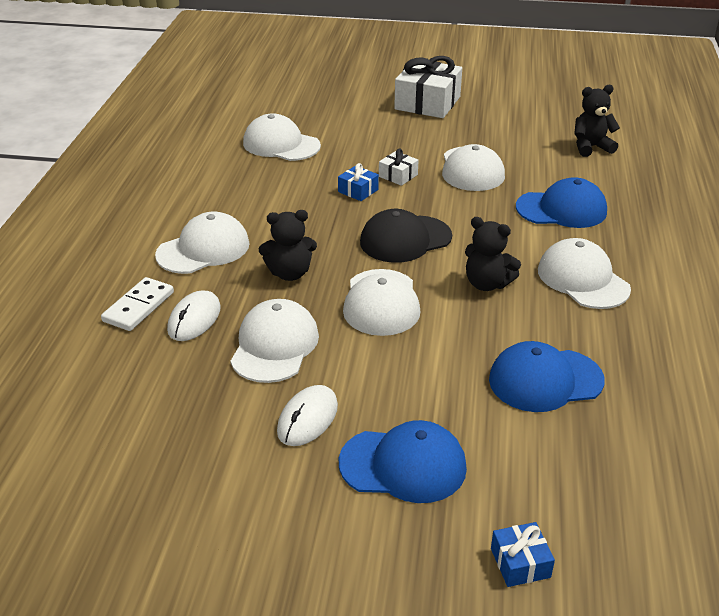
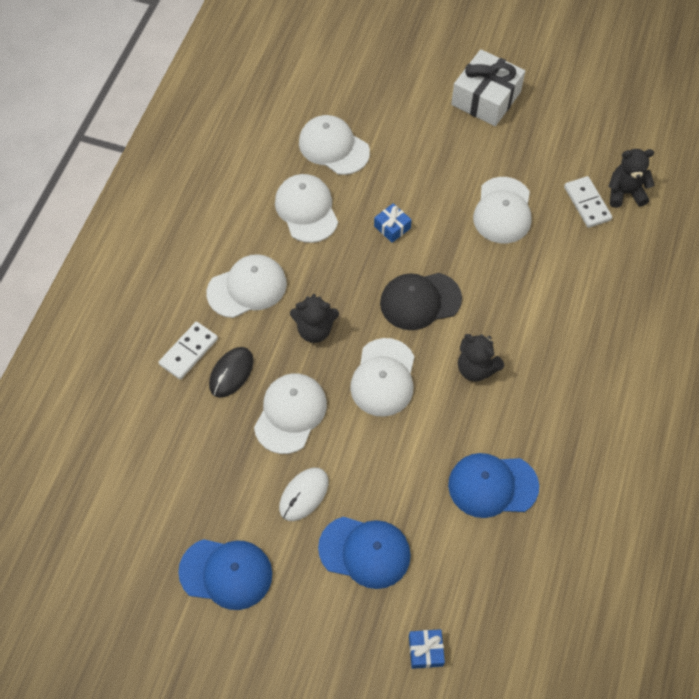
camera: 10 degrees right, 25 degrees up
(194, 319) = (231, 373): white mouse -> black mouse
(398, 175) = (432, 210): white gift -> none
(556, 157) = (587, 203): none -> white domino
(561, 209) = (568, 281): blue cap -> blue cap (226, 573)
(582, 279) = (558, 375): white cap -> white cap (306, 210)

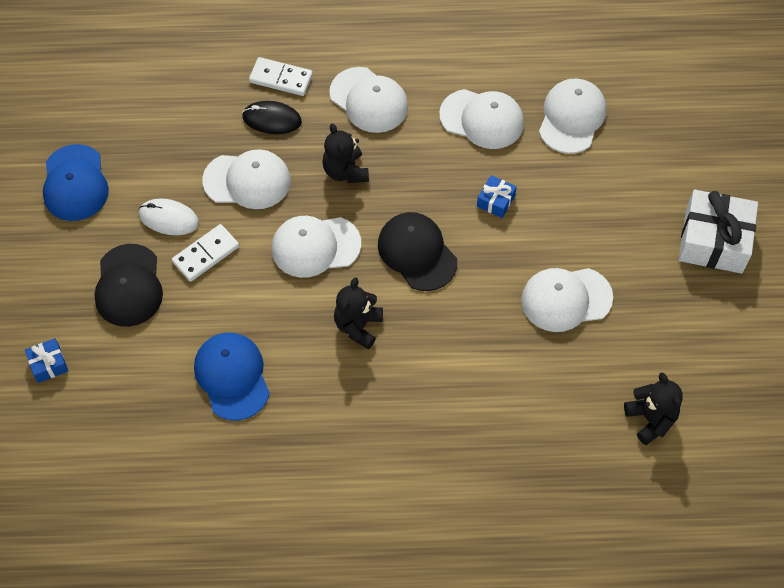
camera: 70 degrees right, 0 degrees up
(306, 210) = (482, 119): white cap -> white cap turned 60 degrees clockwise
(365, 552) = (128, 286): blue cap -> black cap
(587, 203) = (616, 382): white domino -> white domino (206, 254)

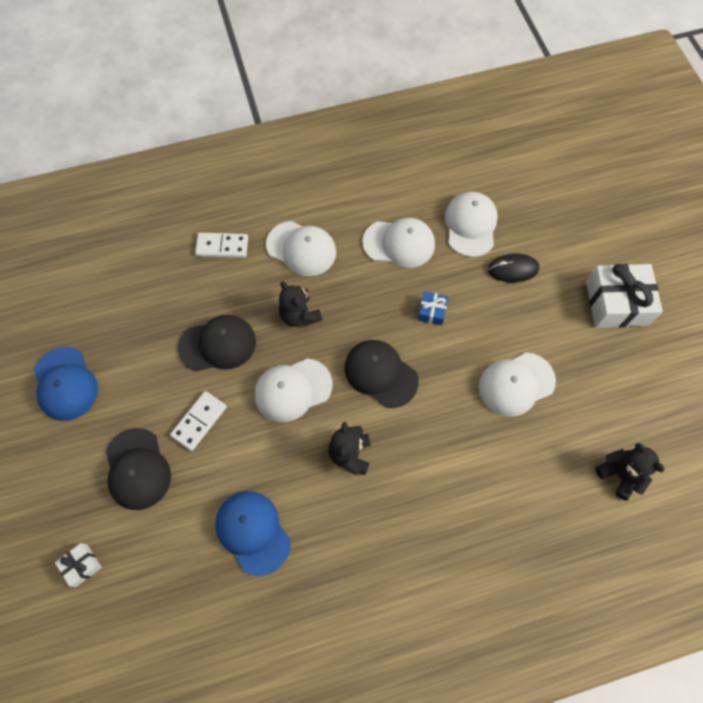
camera: 15 degrees left, 5 degrees up
(48, 364) = (82, 565): blue gift -> white gift
(168, 218) = (157, 396): white mouse -> none
(247, 181) = (218, 344): white cap -> black cap
(272, 119) = (224, 284): black mouse -> black mouse (513, 269)

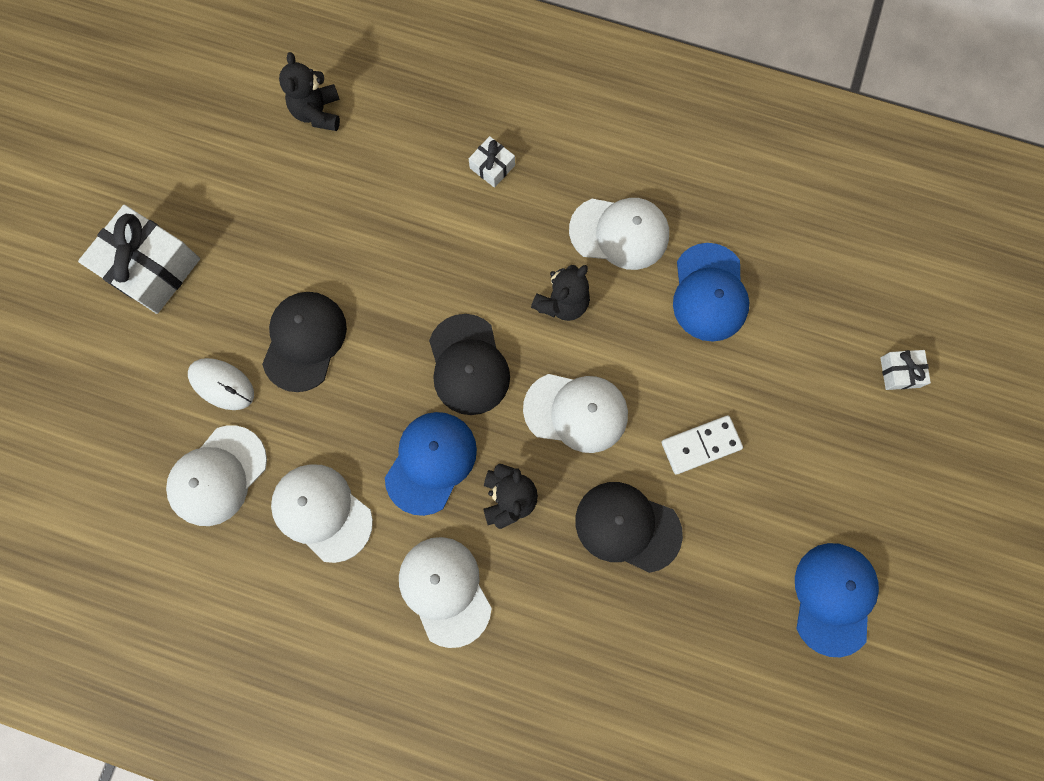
camera: 145 degrees left, 10 degrees up
(137, 469) = (796, 436): black cap -> black cap (304, 341)
(222, 247) = (542, 666): white domino -> none
(359, 305) = (431, 462): none -> blue cap
(432, 311) = (356, 397): blue gift -> none
(470, 521) = (492, 167): none -> white gift
(513, 269) = (222, 384): black mouse -> white mouse
(516, 384) = (337, 258): white cap -> white cap (619, 233)

